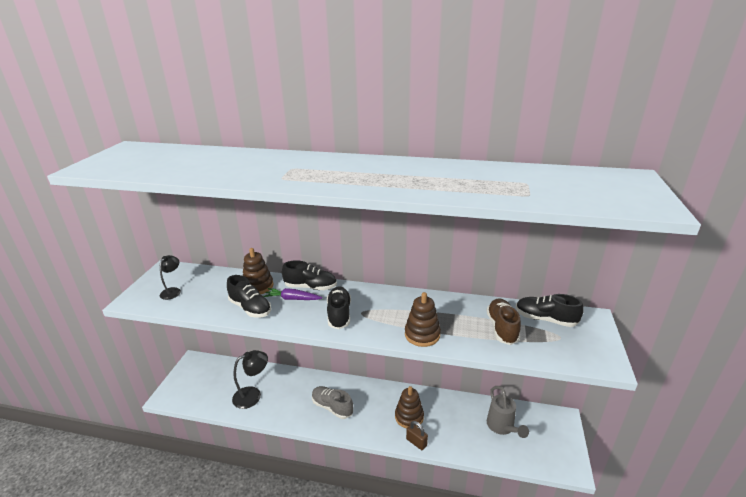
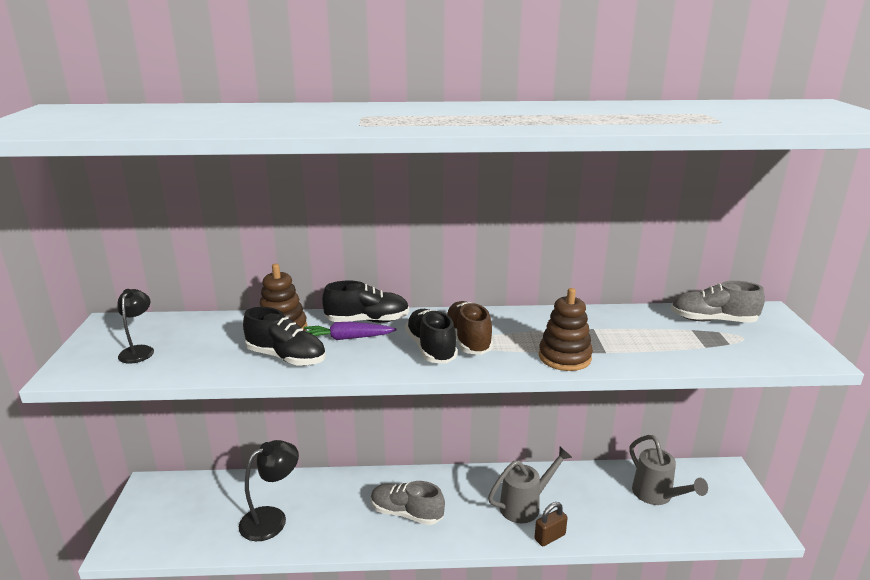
camera: 15 degrees left, 5 degrees down
(409, 417) = (525, 505): brown stacking toy -> grey watering can
(416, 442) = (550, 537): brown padlock -> brown padlock turned 60 degrees counterclockwise
(502, 328) = (665, 336): brown shoe -> brown shoe (468, 340)
(545, 319) = (712, 320): black shoe -> grey shoe

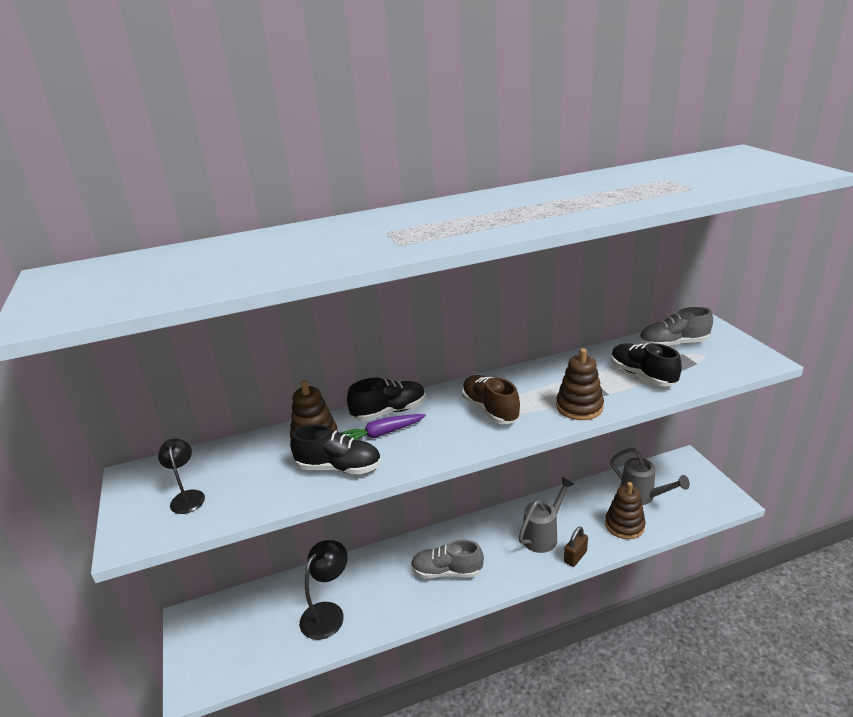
camera: 15 degrees left, 5 degrees up
(431, 348) = (463, 426): black shoe -> black shoe (642, 375)
(622, 520) = (624, 525): none -> brown stacking toy

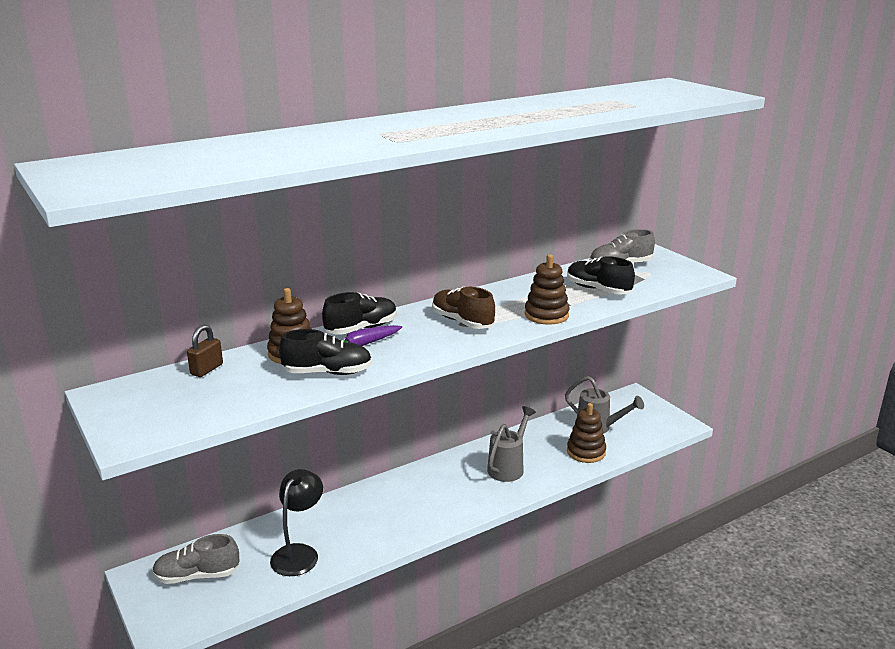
camera: 15 degrees left, 5 degrees down
(187, 497) = (175, 405): black lamp -> none
(447, 571) = (417, 506): grey shoe -> grey shoe (197, 576)
(575, 557) = (543, 481): brown padlock -> brown padlock (207, 369)

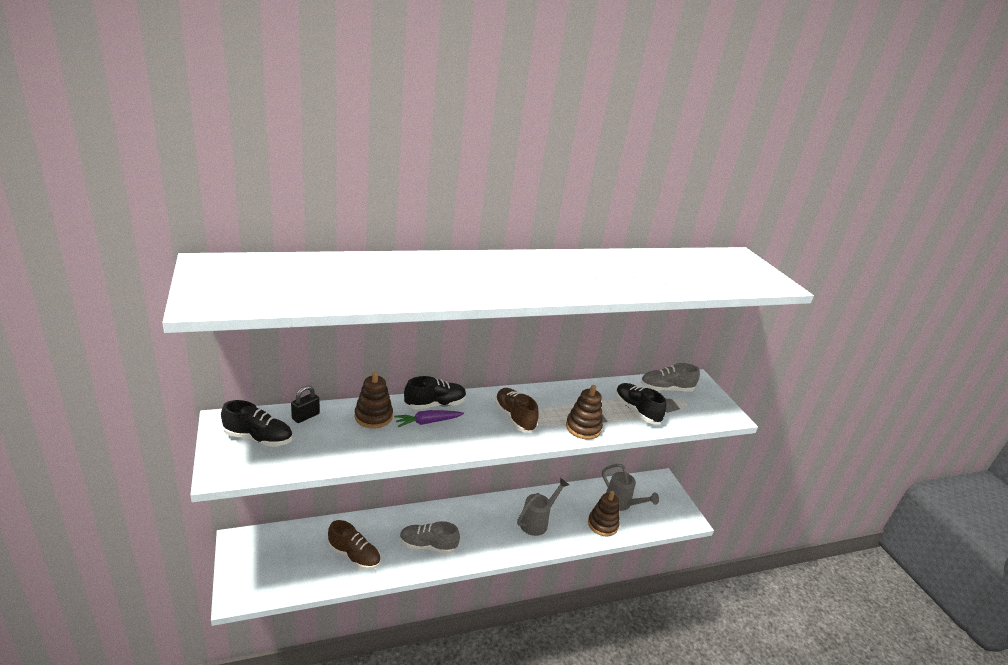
camera: 10 degrees right, 5 degrees up
(197, 576) = (276, 554): grey shoe -> grey shoe (428, 545)
(207, 369) = (305, 416): brown padlock -> black padlock
(299, 553) = (354, 555): black lamp -> brown shoe
(327, 372) = (390, 443): black shoe -> black shoe (258, 438)

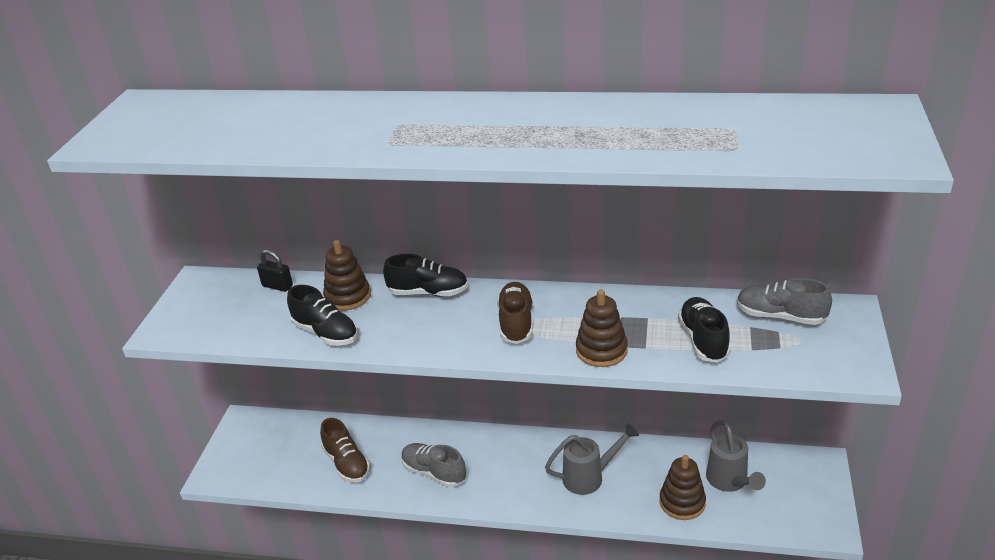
camera: 35 degrees right, 5 degrees up
(258, 438) = (216, 302): black shoe -> black shoe (325, 333)
(305, 416) = (277, 286): black padlock -> black padlock turned 45 degrees clockwise
(427, 422) = (404, 312): purple carrot -> none

